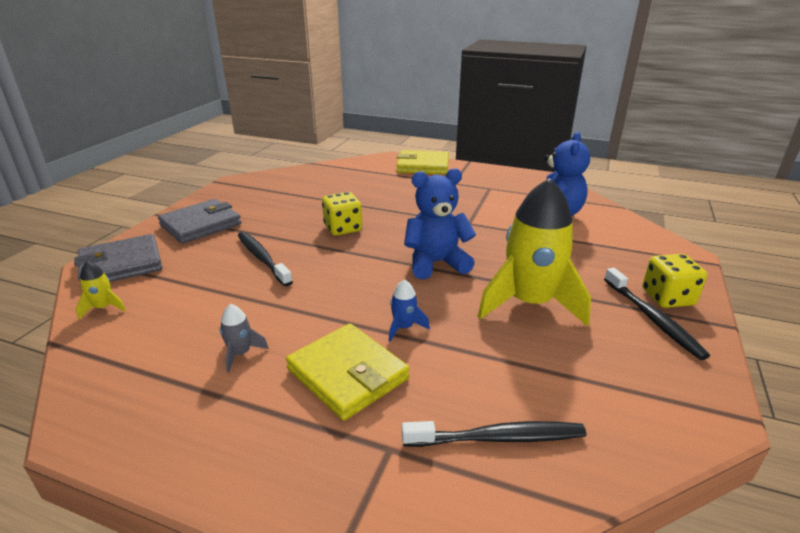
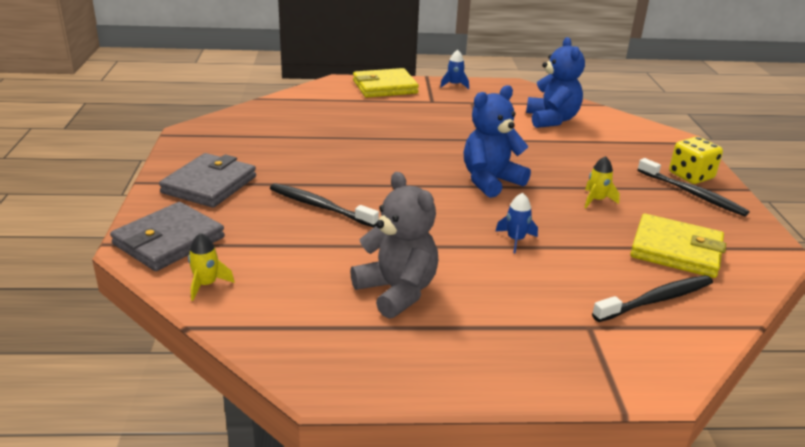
camera: 25 degrees left, 0 degrees up
(240, 353) = (397, 291): grey rocket -> grey teddy bear
(343, 228) = (370, 163): yellow dice -> none
(347, 374) = (506, 285): yellow wallet -> yellow wallet (676, 250)
(487, 171) = (454, 85): none -> blue rocket
(529, 303) = (596, 200): yellow rocket -> yellow rocket, size x0.40

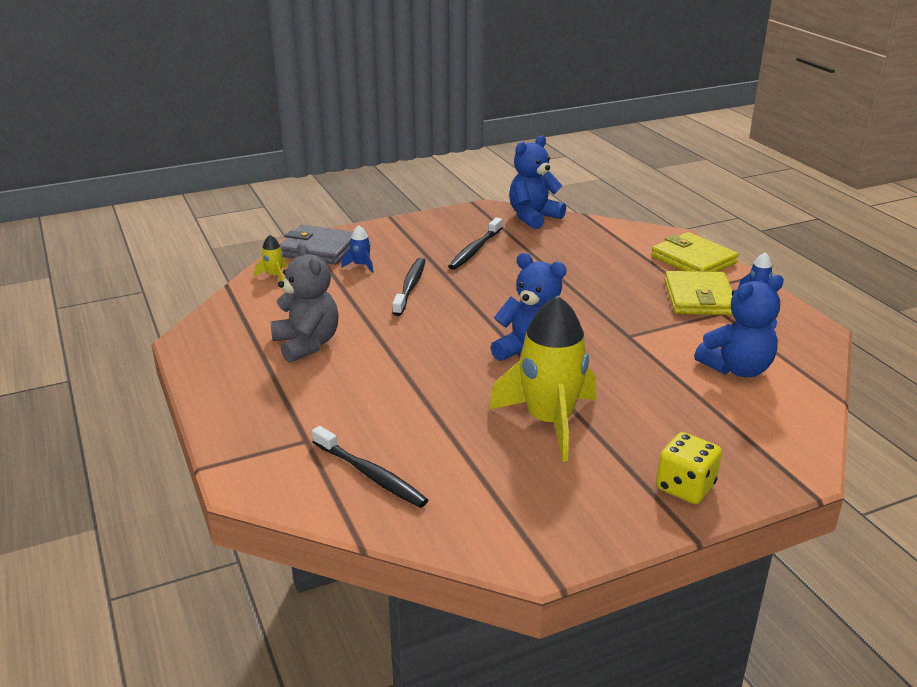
camera: 70 degrees right, 0 degrees up
(209, 185) = (407, 239): grey wallet -> none
(237, 118) = (533, 217): none -> blue teddy bear
(397, 291) = (307, 344): grey teddy bear -> grey teddy bear turned 60 degrees counterclockwise
(515, 240) = (426, 384): blue rocket -> blue rocket (361, 265)
(596, 200) = (549, 421): yellow rocket -> yellow rocket, size x2.48
(676, 250) = (478, 483): yellow wallet -> yellow wallet (699, 298)
(692, 194) = (632, 490): black toothbrush -> black toothbrush (475, 250)

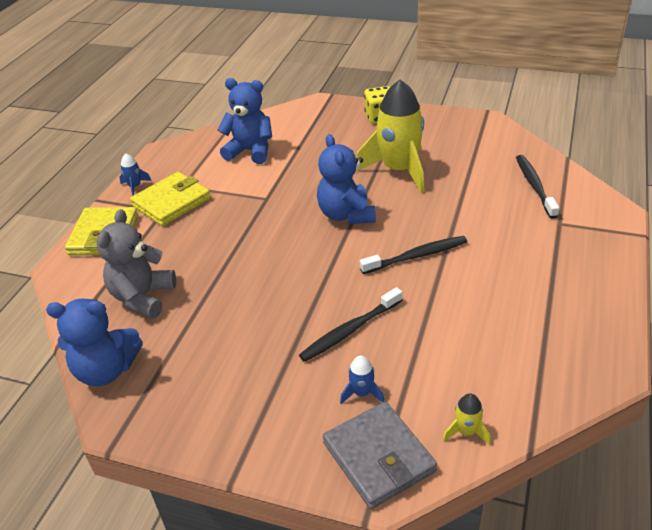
camera: 135 degrees left, 10 degrees up
(307, 344) = (501, 307): grey teddy bear -> grey teddy bear (143, 297)
(475, 250) = (231, 350): black toothbrush -> black toothbrush (416, 256)

